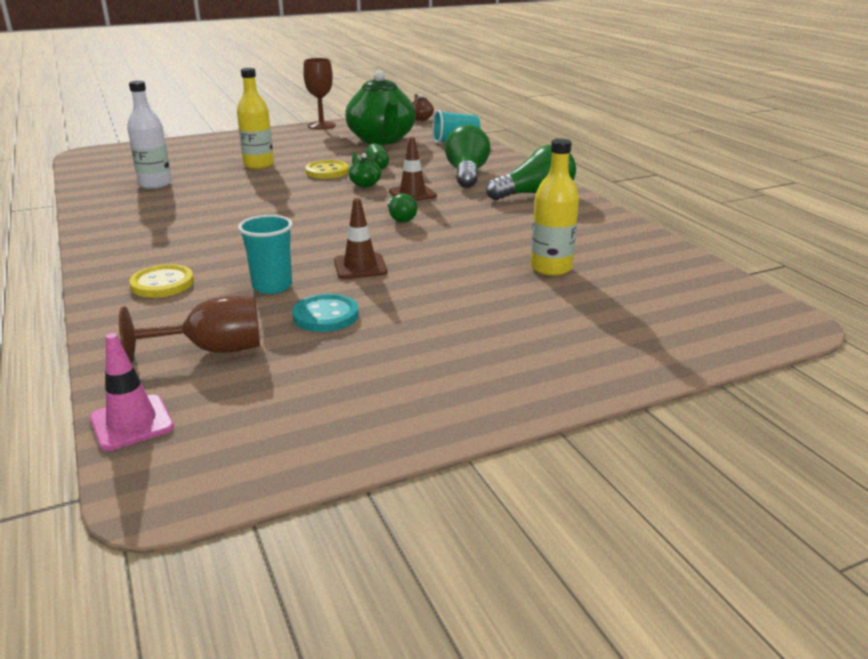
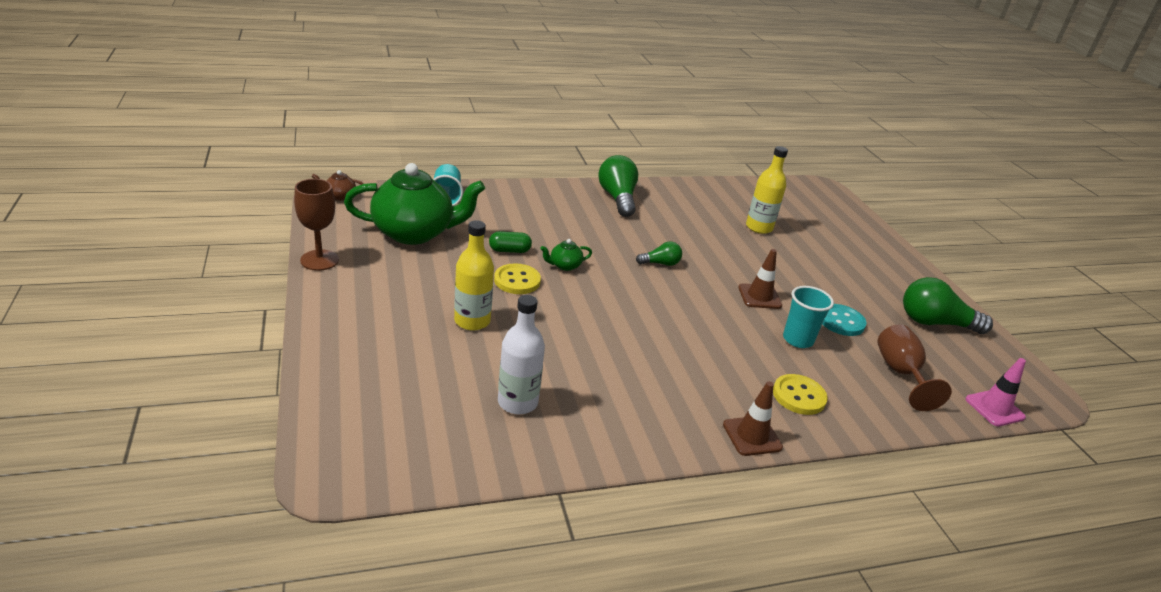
camera: 85 degrees left, 5 degrees up
(412, 194) = (601, 247): brown traffic cone -> brown traffic cone (752, 436)
(466, 174) = (555, 213): green light bulb -> green light bulb (935, 323)

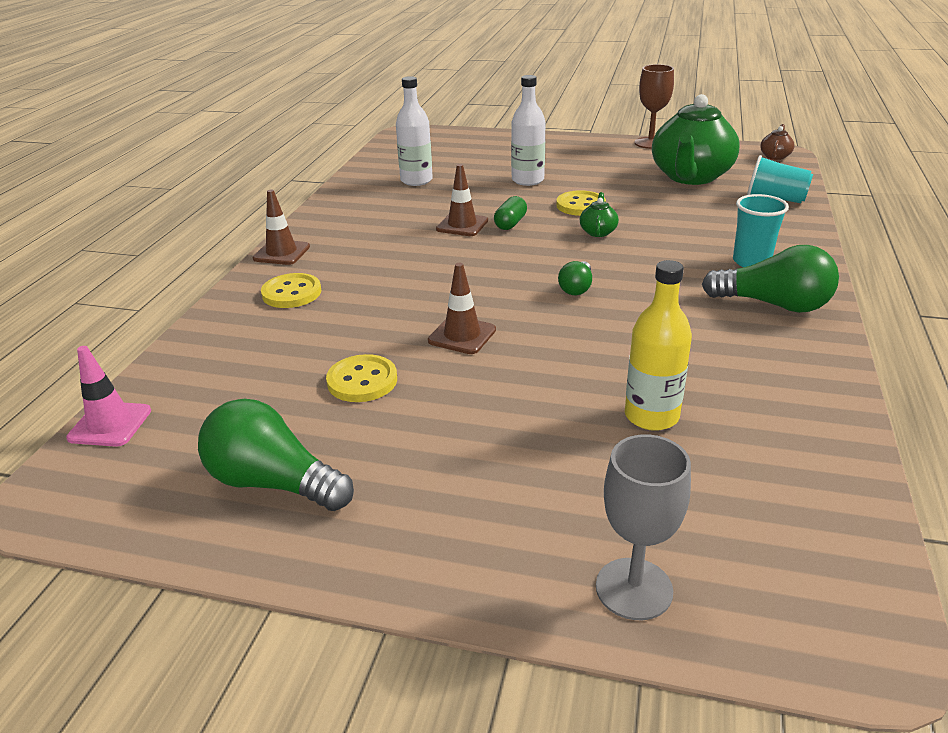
camera: 125 degrees right, 0 degrees up
(472, 321) = (527, 180): yellow bottle -> white bottle
(509, 250) = (641, 211): green capsule -> green capsule (510, 223)
(605, 337) = (462, 225): none -> brown traffic cone
(798, 340) = (363, 329): turquoise cup -> turquoise cup (751, 262)
(841, 321) = (362, 381): turquoise button -> yellow button
(856, 224) = (634, 589): none -> grey goblet
(900, 373) = (239, 379): brown goblet -> none
(935, 323) = (273, 483): green light bulb -> green light bulb turned 105 degrees counterclockwise

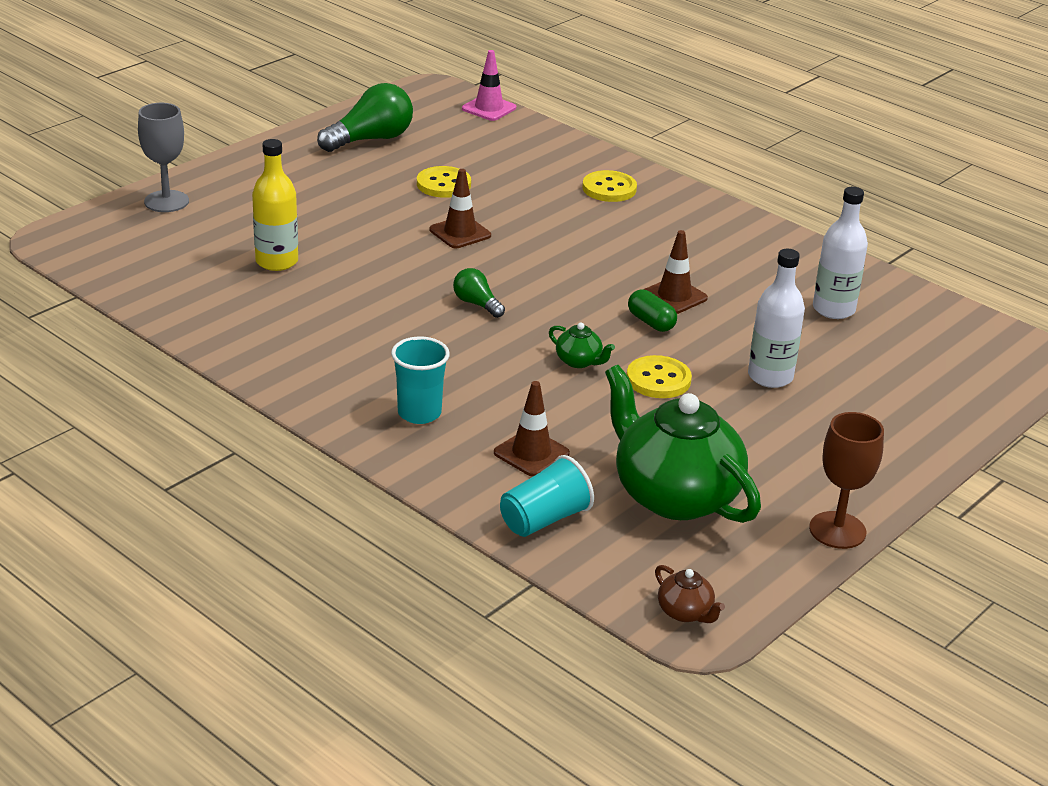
camera: 115 degrees right, 0 degrees up
(281, 253) = (697, 200): brown traffic cone -> brown traffic cone (531, 453)
(773, 304) = (337, 381): green light bulb -> none

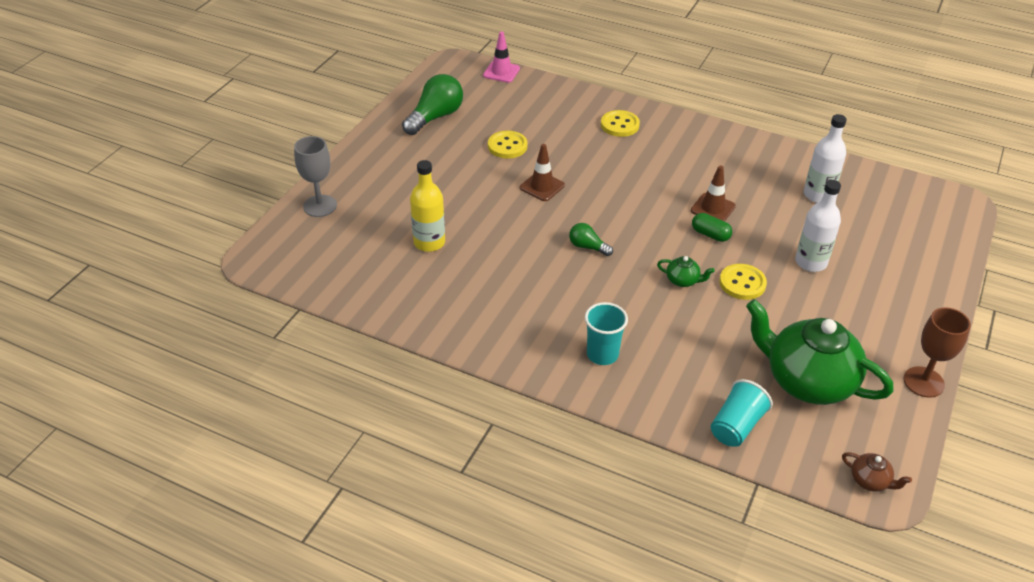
camera: 15 degrees left, 10 degrees up
(531, 453) = (696, 370): brown traffic cone -> none

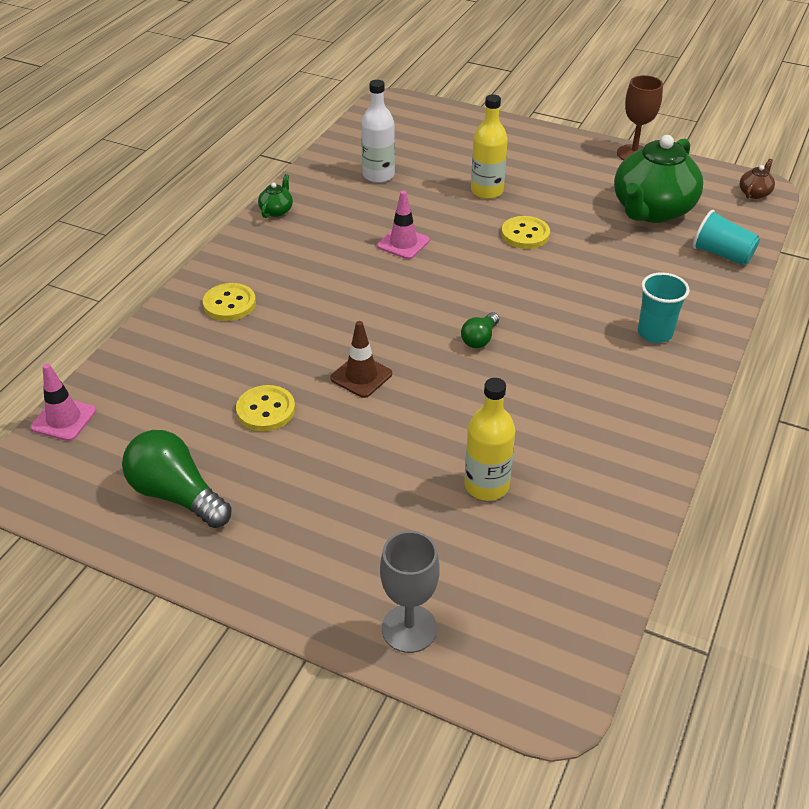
camera: 90 degrees left, 0 degrees up
(683, 280) = (527, 272): green teapot -> green teapot (276, 210)
(710, 234) = (449, 248): green capsule -> none
(713, 208) = (403, 243): brown traffic cone -> pink traffic cone
(811, 262) = (487, 191): white bottle -> yellow bottle

